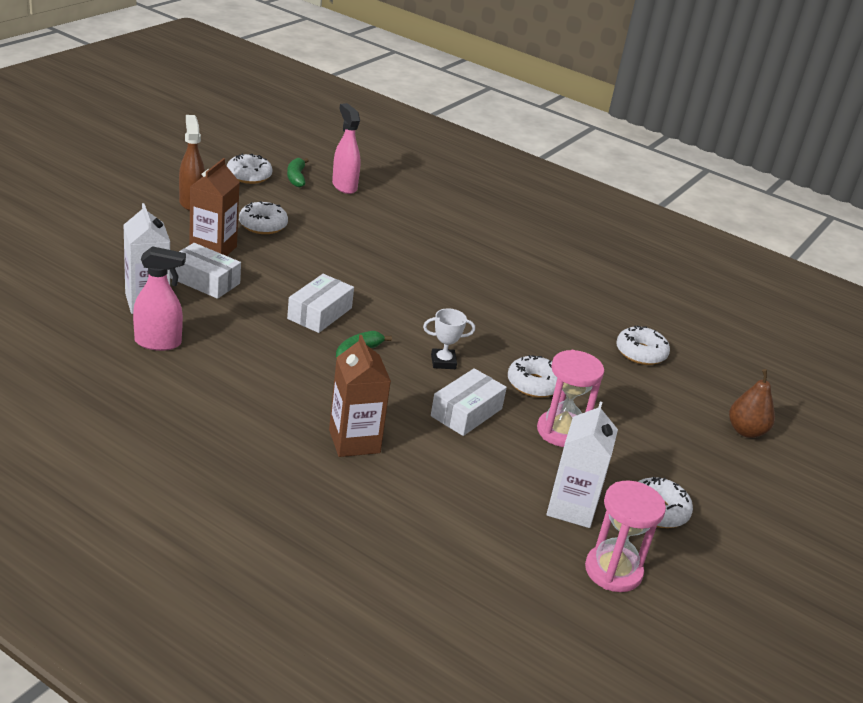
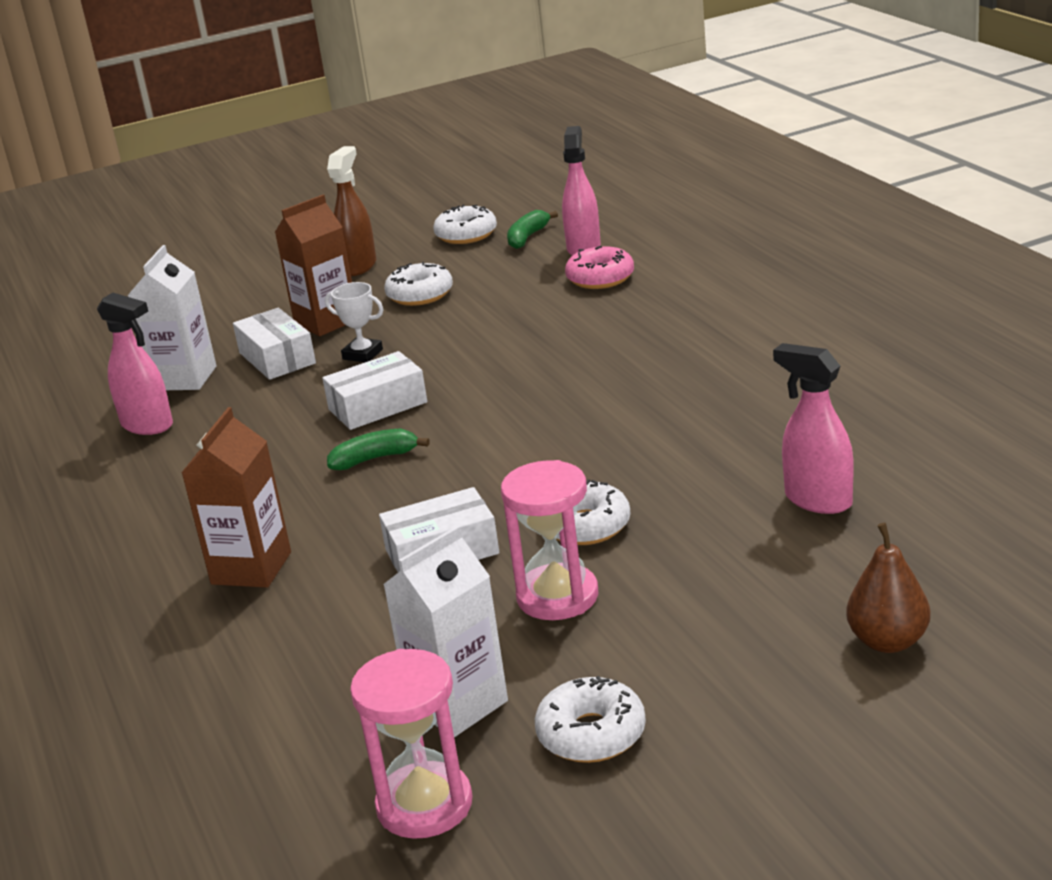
camera: 40 degrees right, 5 degrees down
(377, 209) = (600, 278): none -> pink donut
(443, 362) = (481, 482): white trophy -> white trophy (362, 354)
(640, 353) = (817, 500): white donut -> pink spray bottle

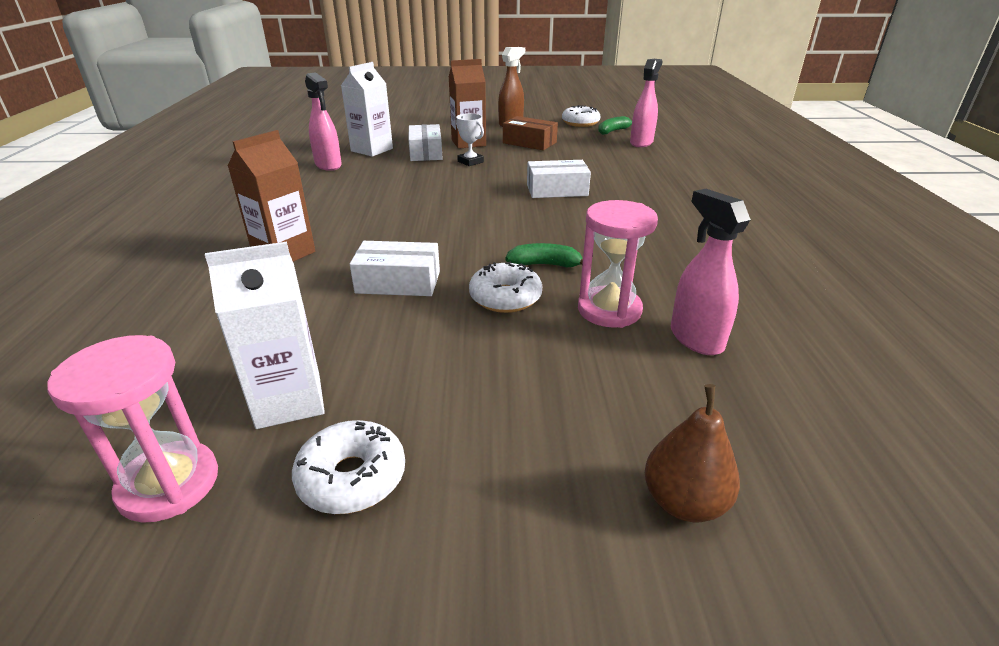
camera: 20 degrees right, 5 degrees up
(375, 458) = (419, 215): green banana -> green banana (545, 264)
(377, 406) = (451, 188): white box -> white box (557, 190)
(420, 295) = (529, 143): white donut -> brown box
(557, 596) = (440, 342): pink hourglass -> pink hourglass (609, 310)
(600, 278) = (639, 158): pink donut -> none

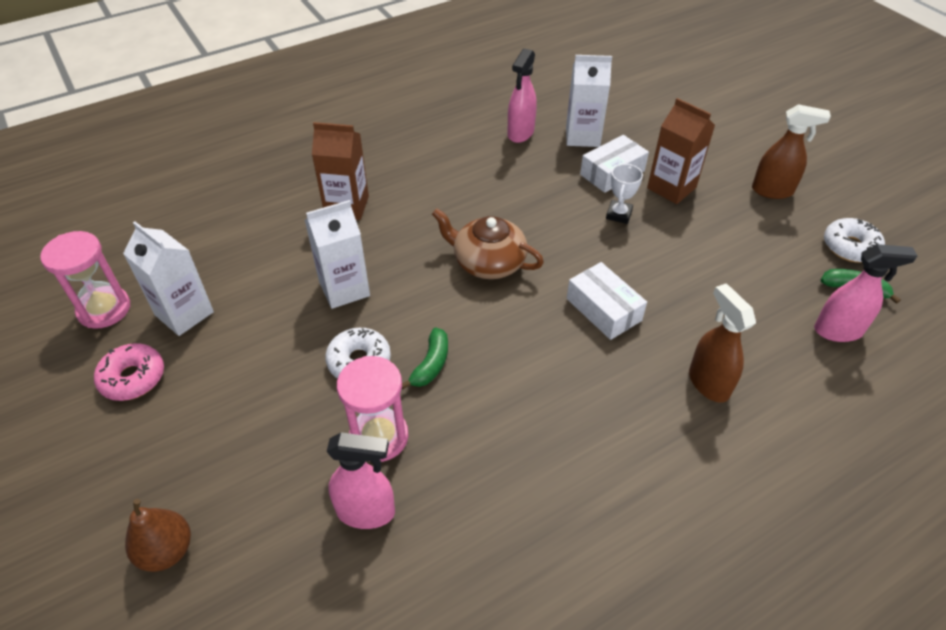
camera: 60 degrees right, 15 degrees up
(352, 477) = (133, 378): white donut -> pink donut
(398, 282) = (344, 289): white box -> white carton
(455, 213) = (488, 262): none -> brown teapot
(529, 143) = (724, 232): brown box -> none
(545, 264) = (431, 364): green banana -> green banana turned 45 degrees clockwise
(653, 181) = (708, 383): none -> brown spray bottle
(695, 338) = (366, 512): pink spray bottle -> pink spray bottle turned 60 degrees clockwise

